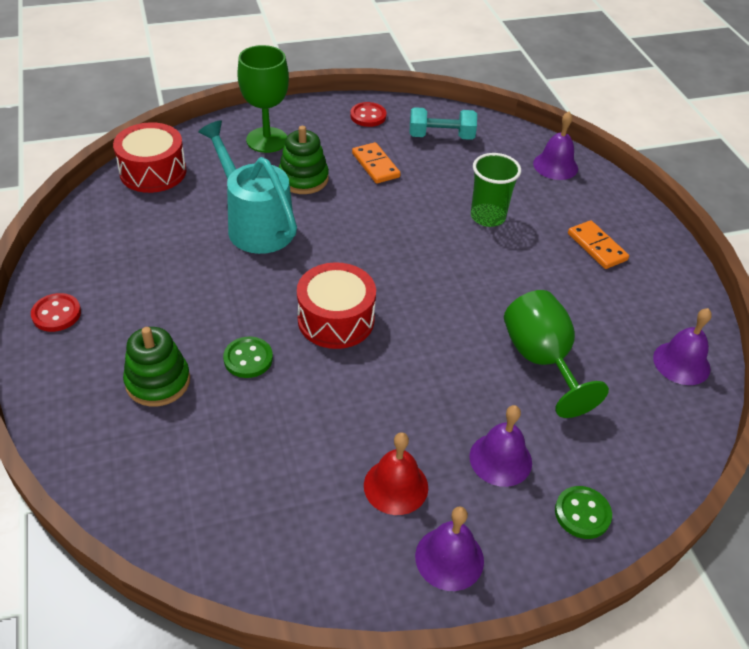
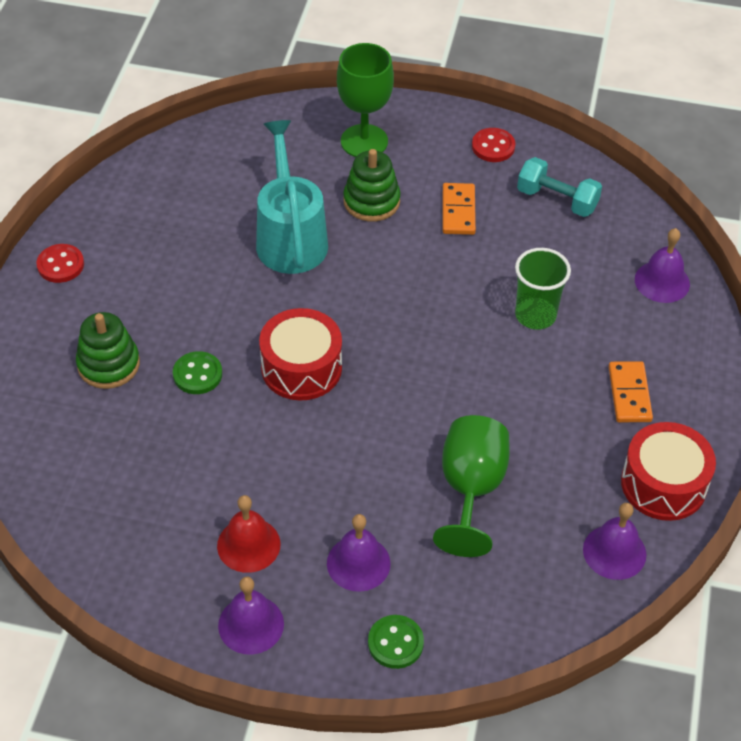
camera: 30 degrees right, 5 degrees up
(153, 172) = (228, 141): red drum -> red drum (663, 484)

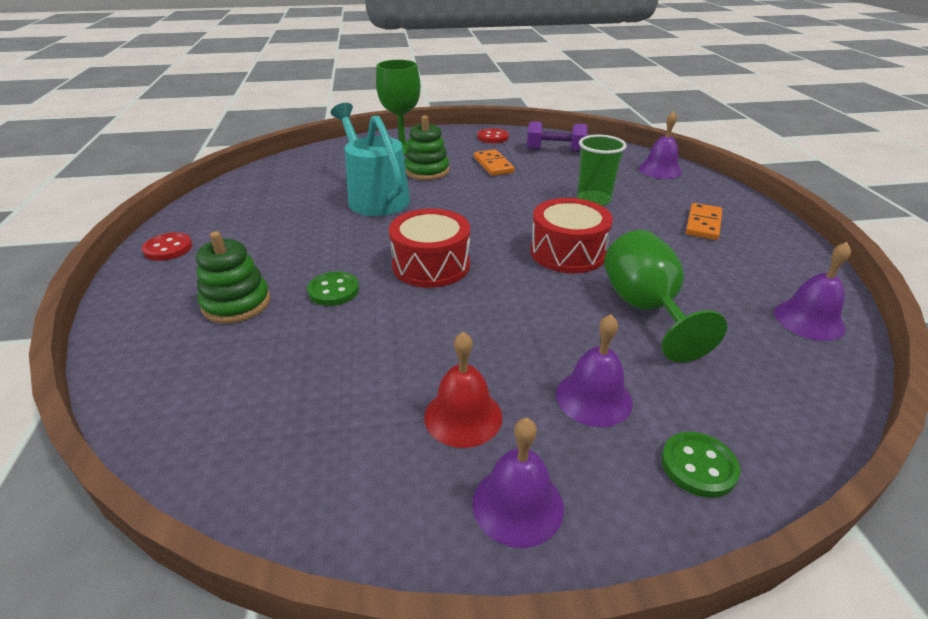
camera: 20 degrees left, 15 degrees down
(557, 200) = (555, 150): turquoise dumbbell -> purple dumbbell
(629, 394) = (703, 224): orange domino -> orange domino turned 45 degrees clockwise
(663, 484) = (789, 266): red drum -> red drum (567, 252)

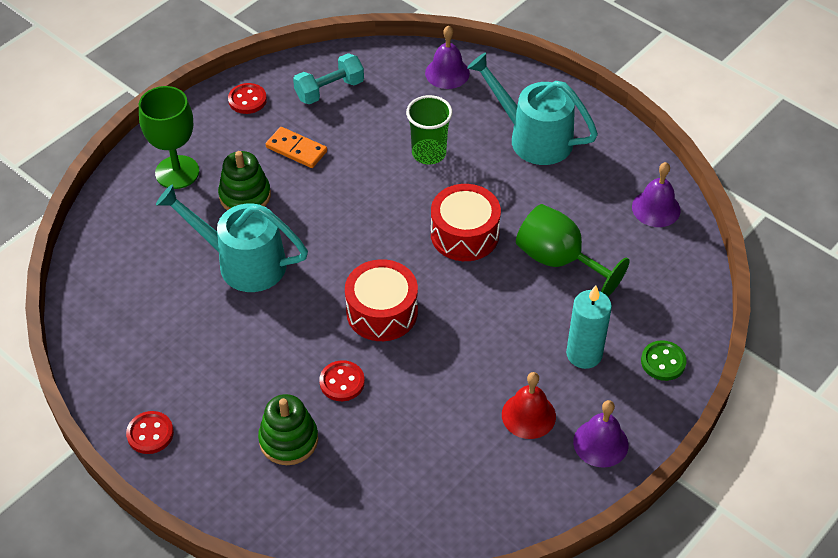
camera: 40 degrees left, 15 degrees up
(333, 290) = (342, 382): green button -> red button
(555, 150) = (329, 90): purple dumbbell -> turquoise dumbbell
(593, 398) = (584, 354): purple bell -> turquoise candle
(703, 224) = (532, 137): orange domino -> turquoise watering can

